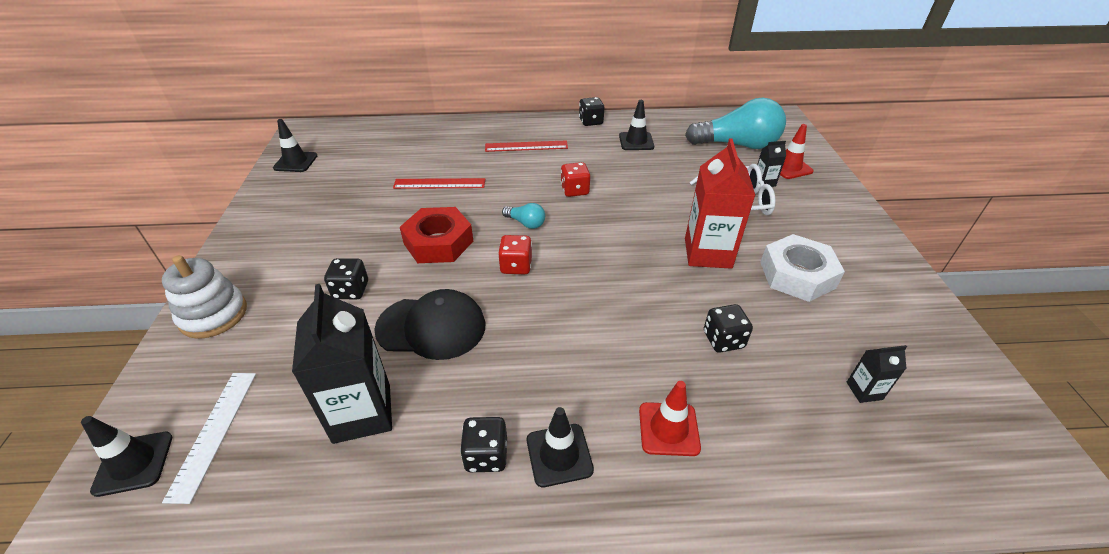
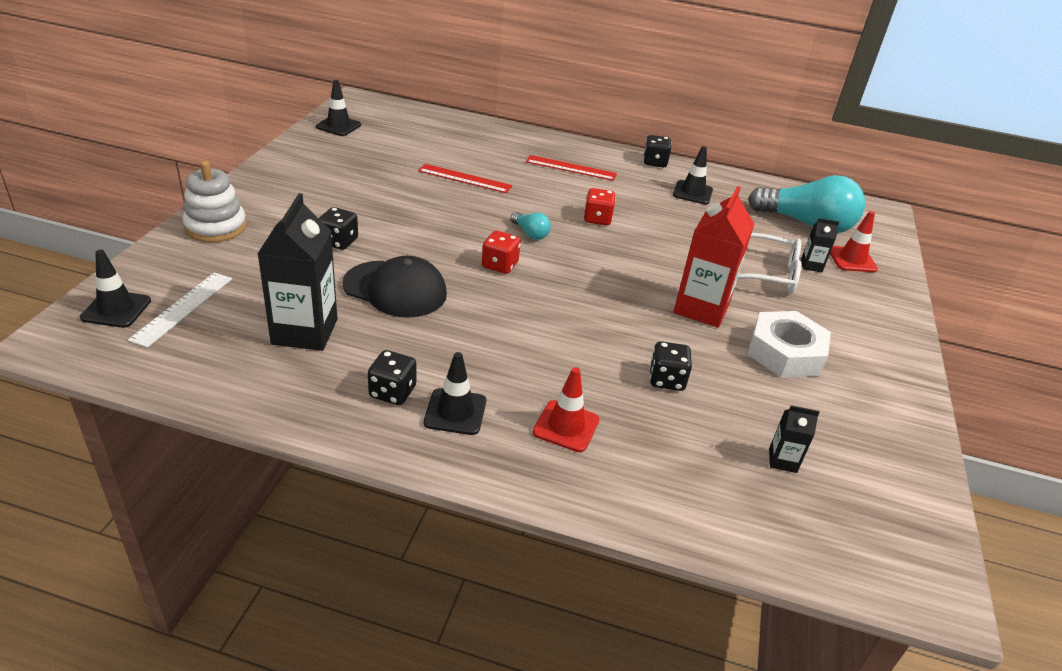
camera: 15 degrees right, 5 degrees down
(438, 242) = (437, 226): red nut -> none

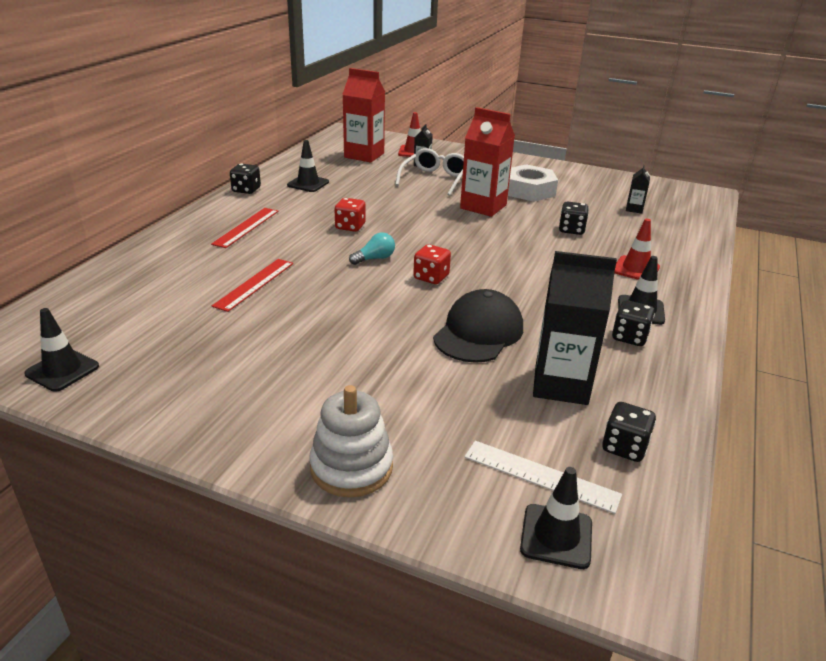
camera: 80 degrees left, 5 degrees down
(339, 242) = (389, 366): black dice -> black dice (624, 447)
(806, 224) = (364, 155): turquoise light bulb -> red carton

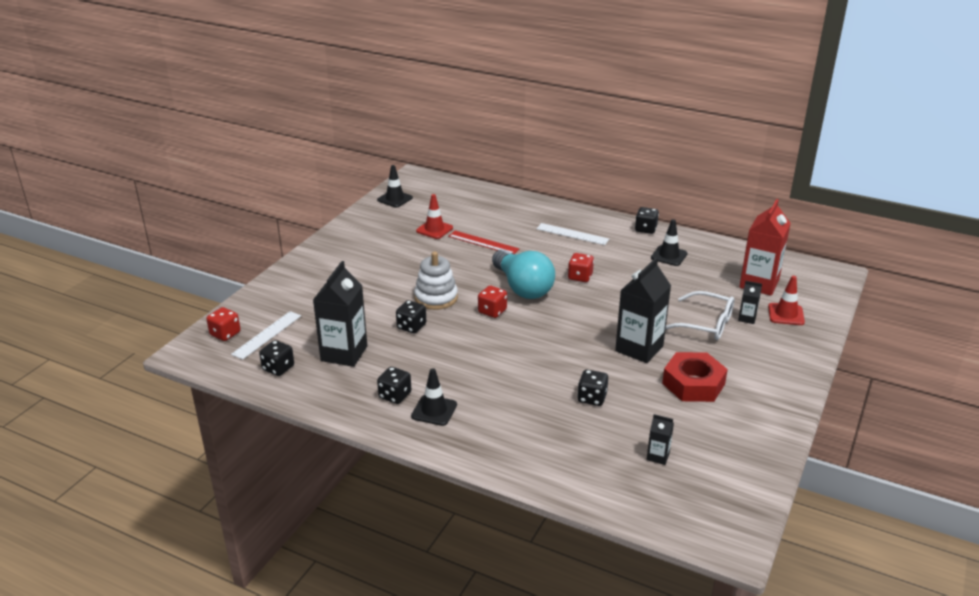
camera: 95 degrees right, 0 degrees up
(246, 227) = (572, 234): red ruler -> white ruler
(351, 467) = (294, 279): white stacking toy -> white stacking toy (436, 298)
(374, 259) = (522, 287): turquoise light bulb -> turquoise light bulb, size x2.29
(478, 332) = (411, 326): black cap -> black dice
(483, 207) = (639, 348): red carton -> black carton
(529, 190) = (693, 384): white nut -> red nut
(556, 536) = (225, 334): black traffic cone -> red dice
(635, 269) = (508, 424): red traffic cone -> red traffic cone (434, 229)

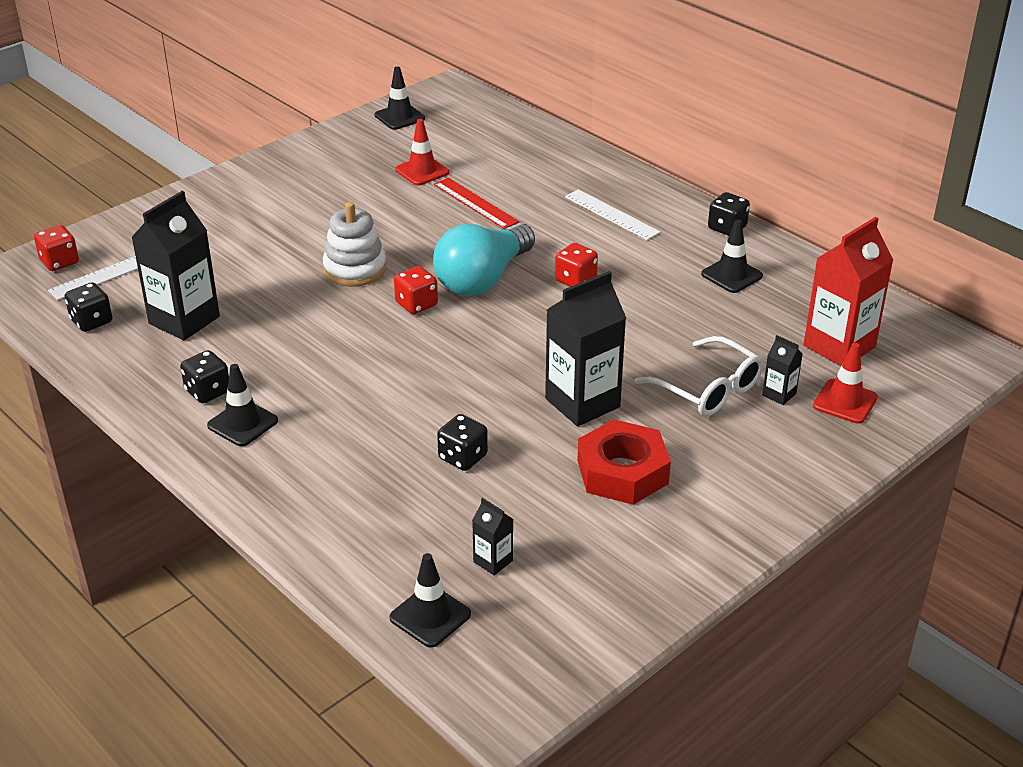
camera: 20 degrees right, 5 degrees up
(411, 326) = (294, 302): black dice -> none
(522, 287) = (483, 279): turquoise light bulb -> turquoise light bulb turned 45 degrees clockwise
(645, 500) = (430, 616): none -> black traffic cone

